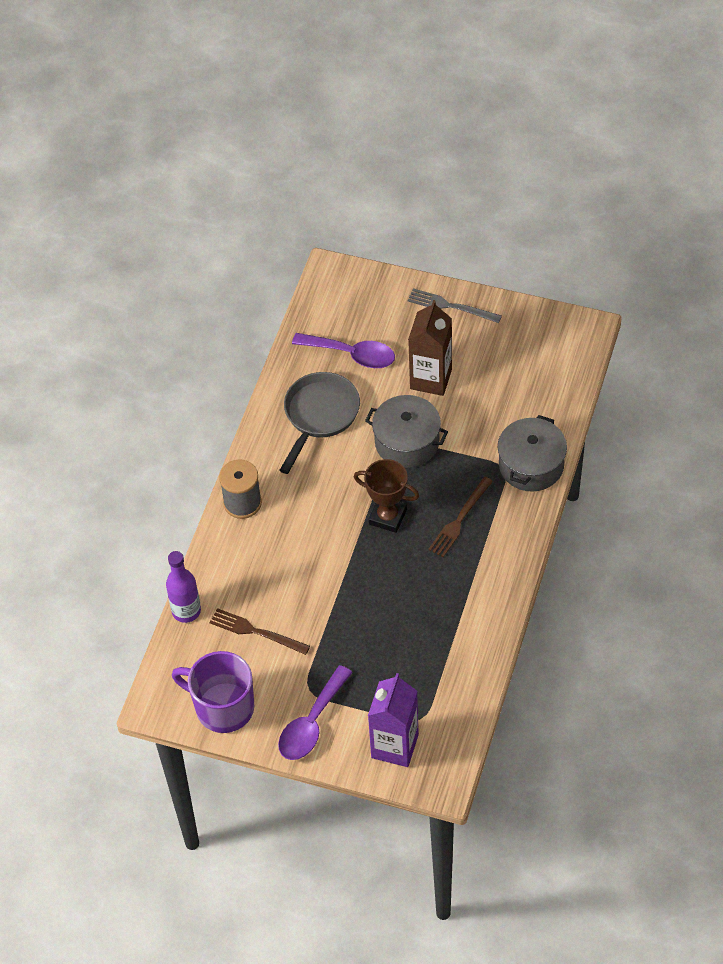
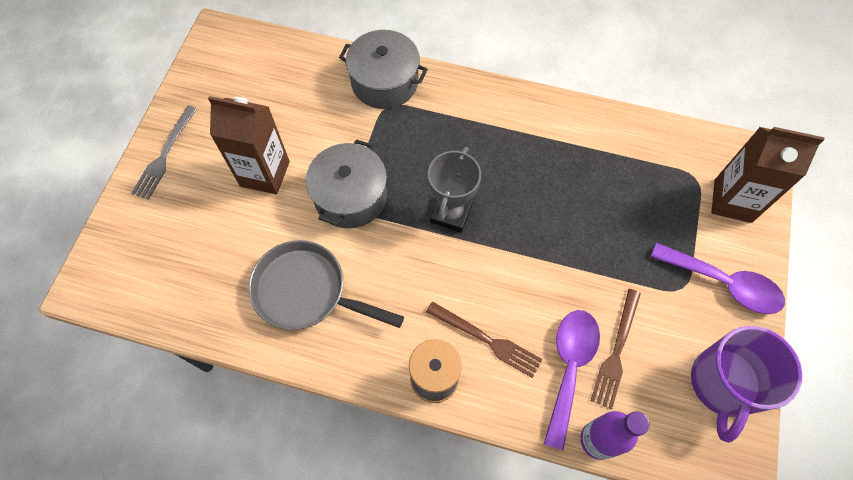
camera: 95 degrees left, 10 degrees up
(352, 354) = (219, 258): purple spoon -> purple spoon (569, 367)
(387, 517) = (451, 213): brown trophy -> grey trophy
(395, 746) = (732, 201): purple carton -> brown carton
(460, 519) = (452, 144): brown fork -> brown fork (486, 340)

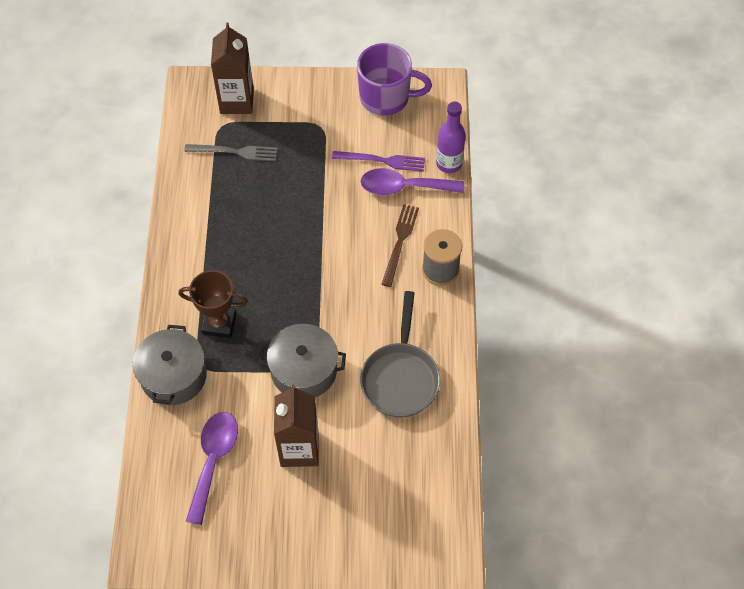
camera: 105 degrees left, 5 degrees down
(165, 155) = (302, 548): grey fork -> grey fork (234, 152)
(431, 130) = (219, 323): none -> brown trophy
(451, 213) = (299, 289): grey trophy -> none
(616, 351) = (382, 161): brown fork -> purple fork
(724, 283) = (309, 102): purple spoon -> purple spoon (213, 460)

